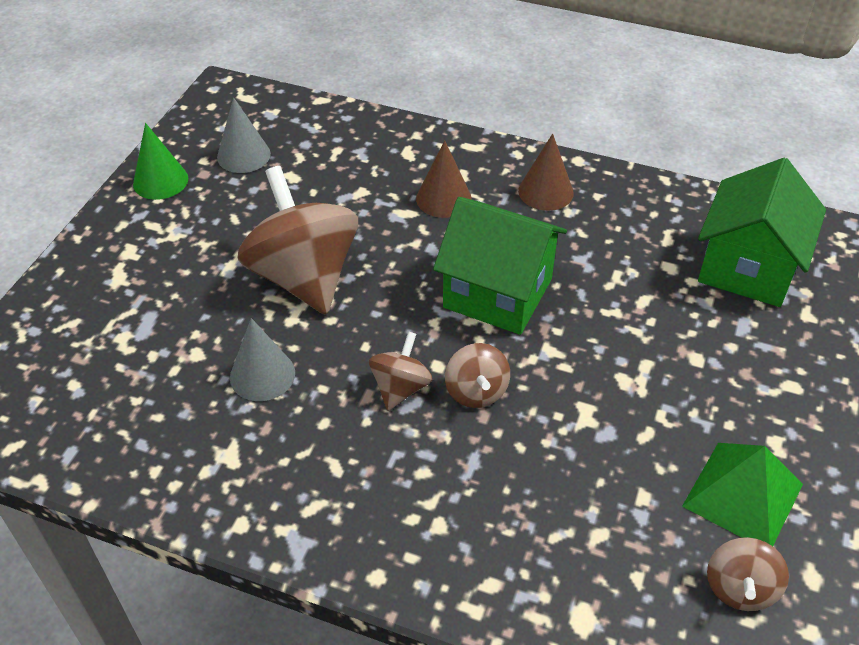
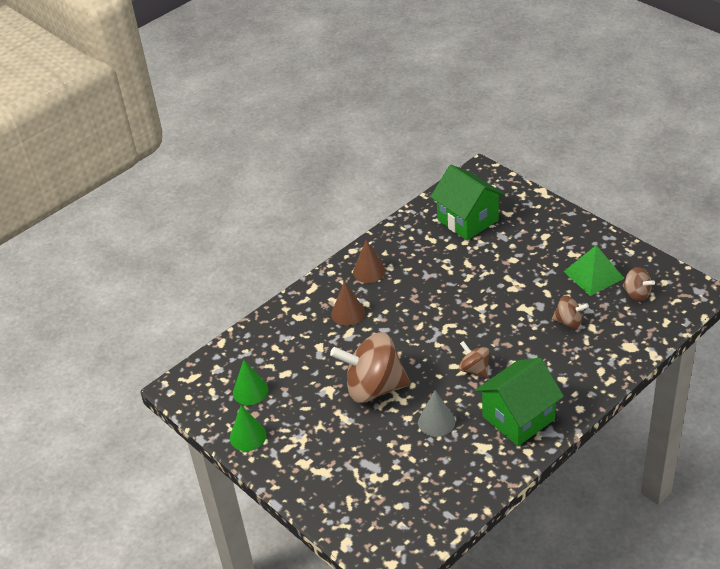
camera: 60 degrees left, 5 degrees down
(243, 155) = (250, 391): grey cone -> green cone
(476, 391) = (492, 342): brown spinning top -> brown spinning top (569, 322)
(498, 293) = (432, 314): green house -> green house (518, 418)

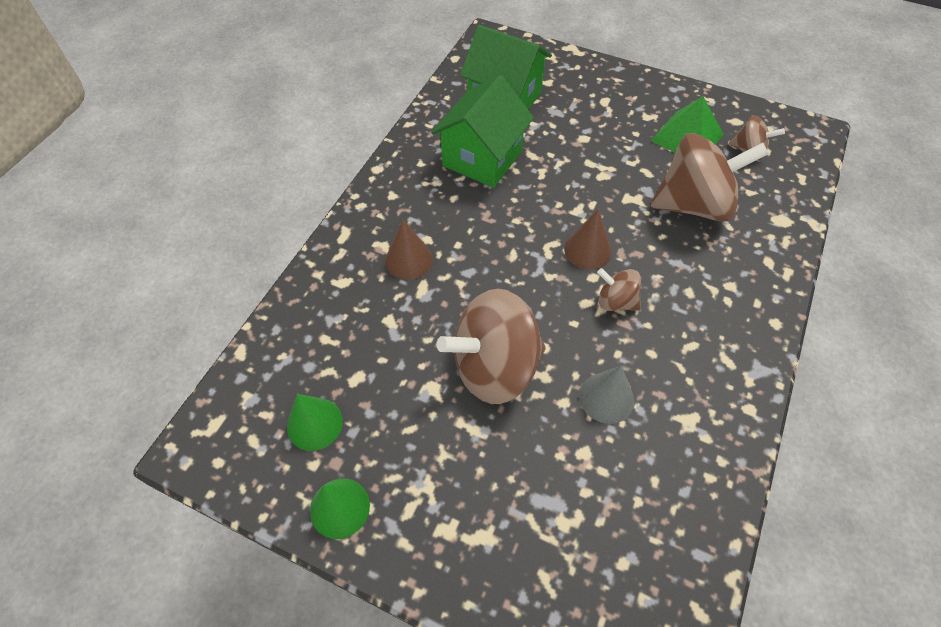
camera: 25 degrees left, 15 degrees up
(369, 271) = (411, 193): brown cone -> brown cone (587, 250)
(518, 418) = (709, 359): green house -> green house (482, 158)
(569, 322) = (694, 204): brown spinning top -> brown spinning top, size x2.06

